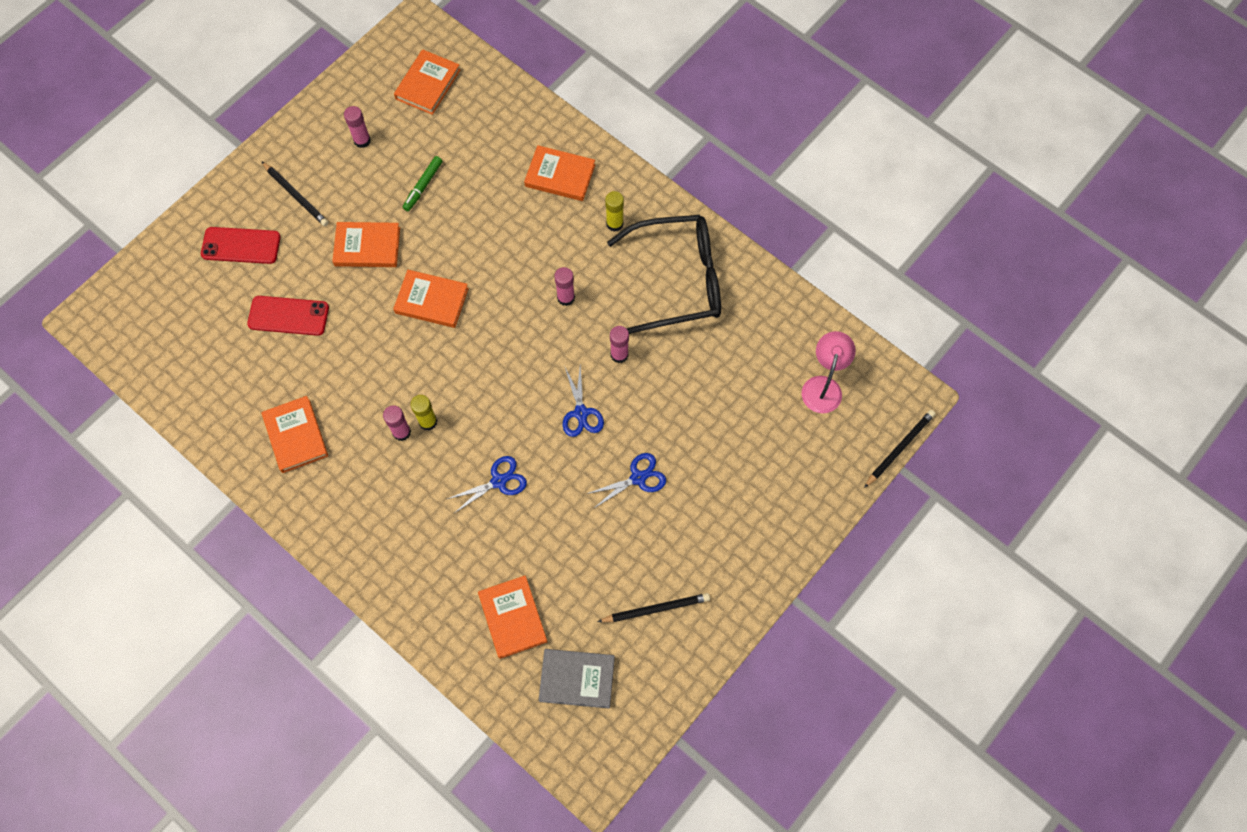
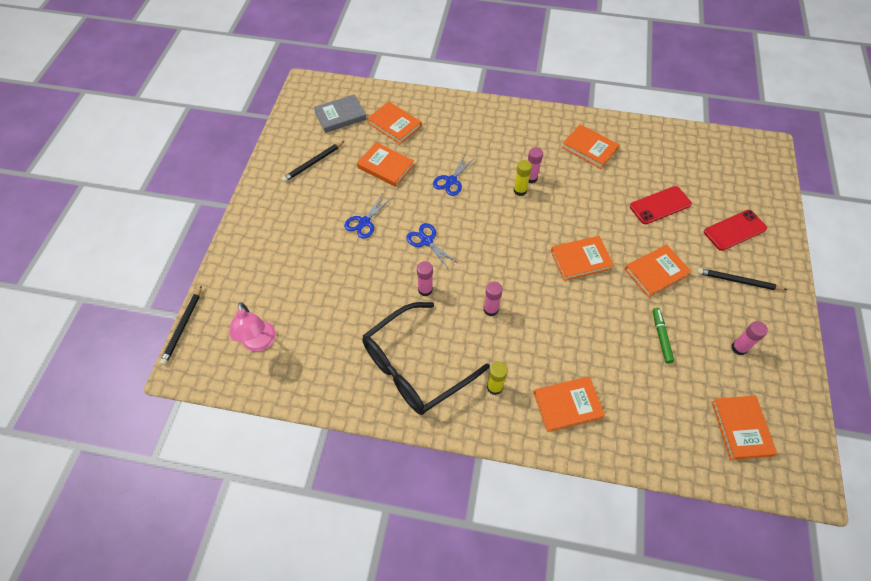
camera: 150 degrees right, 10 degrees down
(566, 550) = (385, 166): none -> orange book

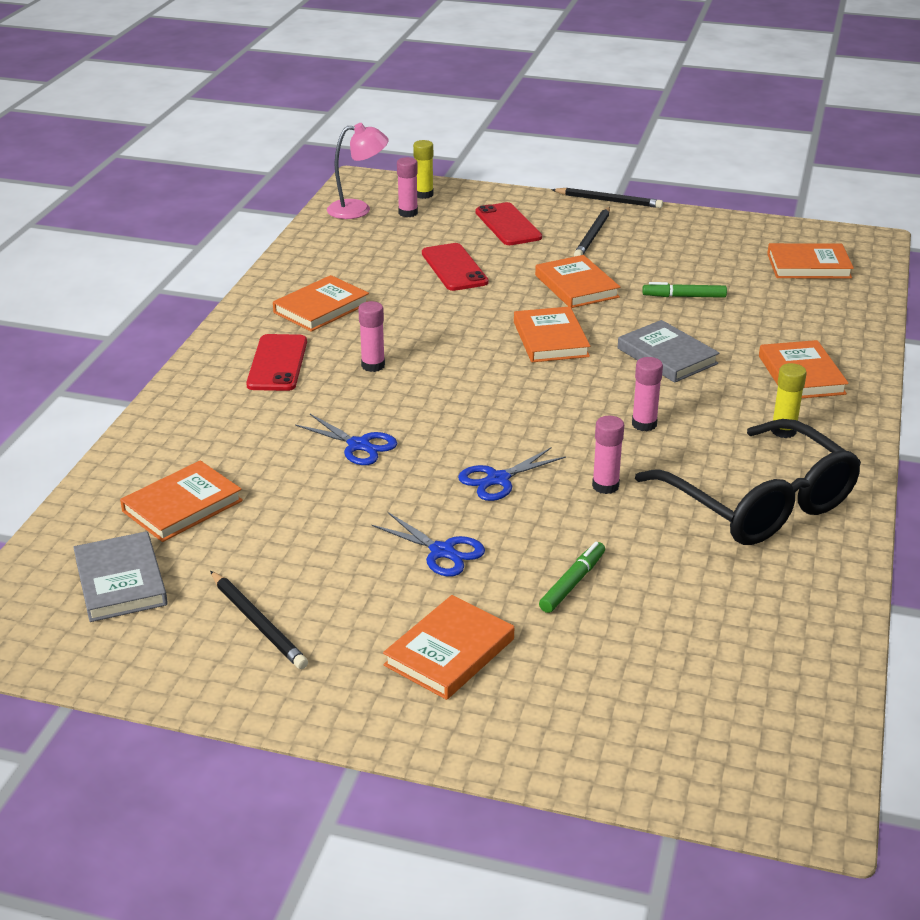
camera: 85 degrees left, 25 degrees down
(183, 326) = (703, 818): black pencil -> black pencil (608, 201)
(259, 343) = (733, 691): pink lamp -> pink lamp (358, 209)
(341, 276) = (572, 583): none -> green marker
(385, 166) = (299, 521): orange book -> orange book (449, 652)
(520, 190) = (399, 378): yellow glue stick -> yellow glue stick (424, 194)
(524, 139) = (277, 363): none -> red phone
(574, 324) = (667, 356): none -> grey book
(739, 348) = (696, 250): pink glue stick -> pink glue stick (408, 213)

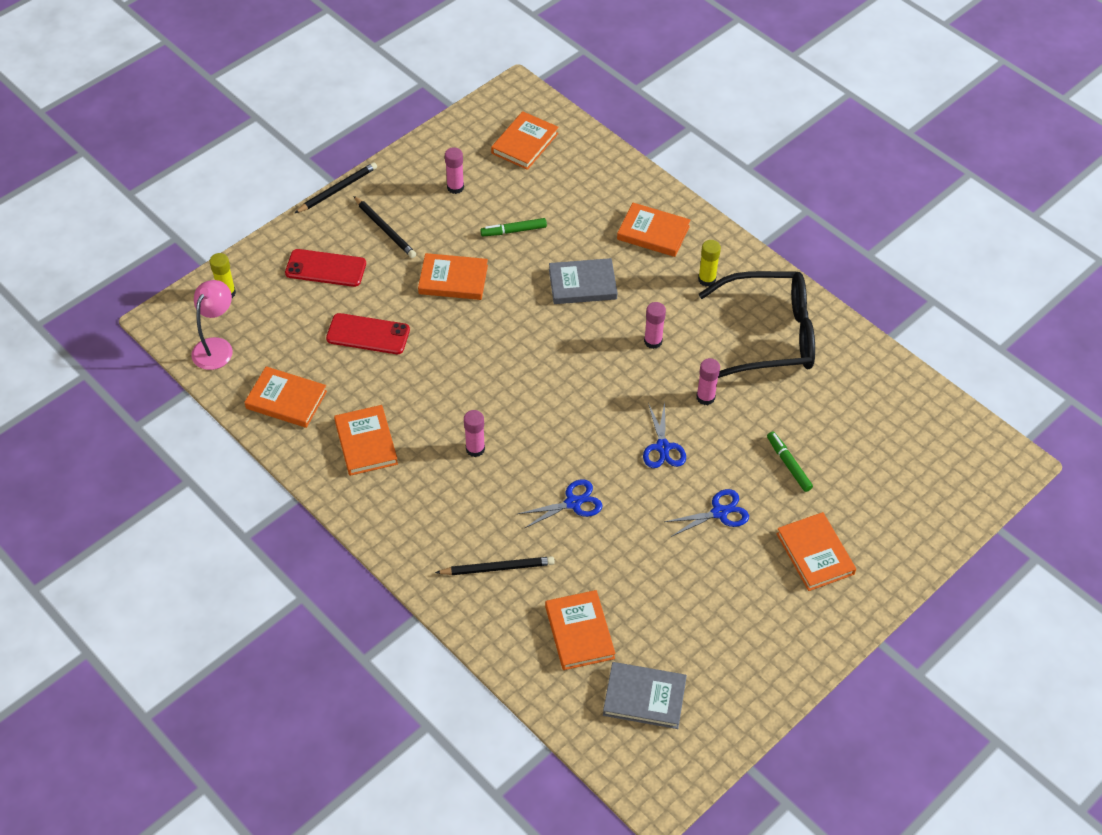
camera: 60 degrees left, 20 degrees up
(257, 623) = (732, 638): black pencil -> black pencil (497, 568)
(277, 363) = (429, 504): red phone -> none
(408, 213) = (251, 318): pink glue stick -> pink glue stick (455, 187)
(550, 339) = (515, 333): orange book -> orange book (286, 400)
(684, 296) = (513, 231): green marker -> green marker turned 45 degrees clockwise

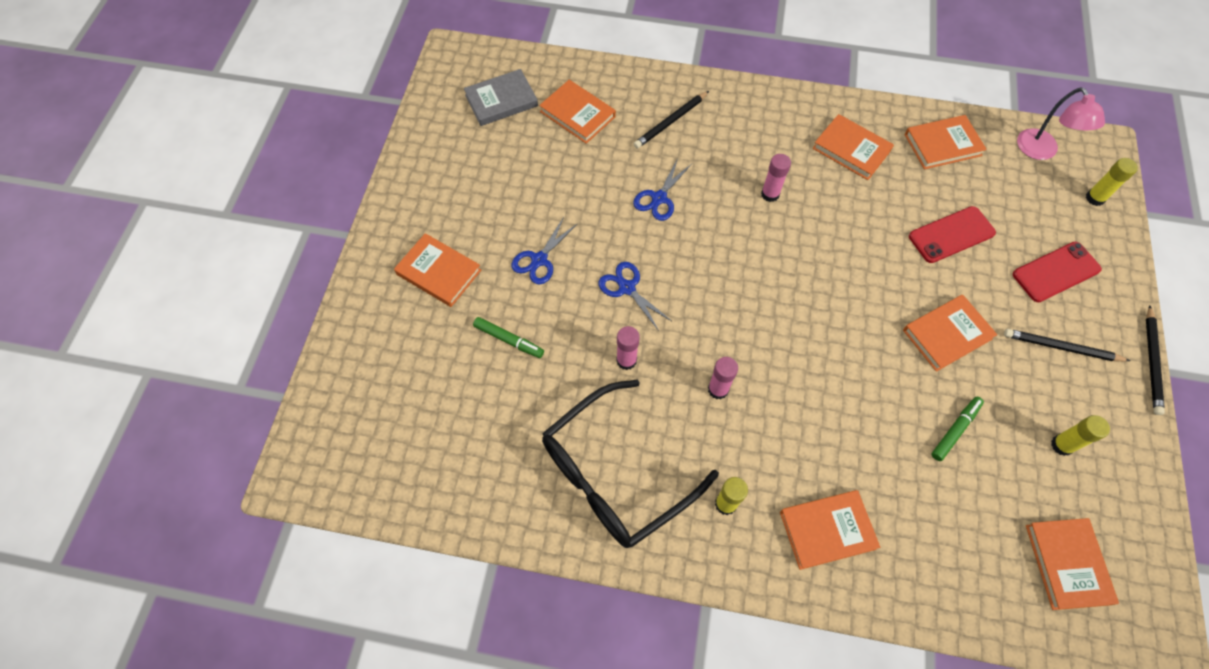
camera: 145 degrees right, 10 degrees up
(455, 187) = (1062, 445): pink glue stick -> yellow glue stick
(582, 284) = (834, 411): grey book -> none

